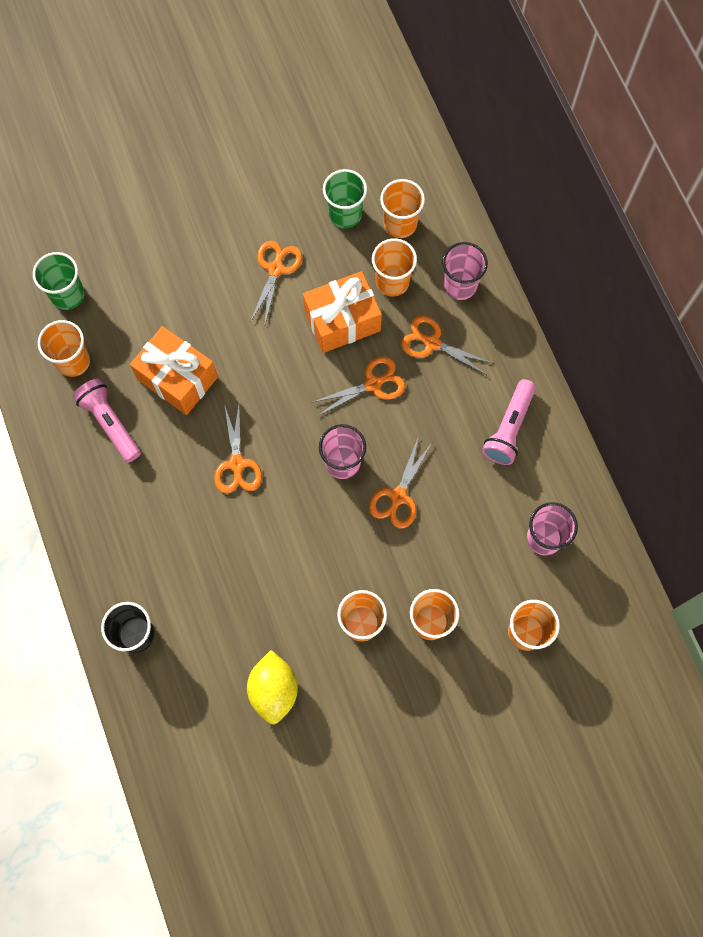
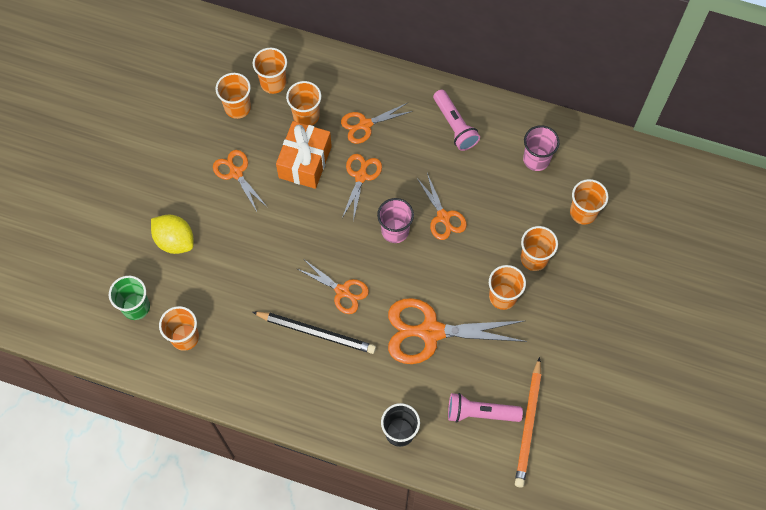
camera: 50 degrees left, 5 degrees down
(110, 423) = (247, 345): pink flashlight -> pink flashlight (480, 413)
(174, 474) = (316, 333): none -> black pencil
(177, 378) = (254, 283): orange gift -> none
(245, 755) = (528, 424): none -> orange pencil
(264, 582) = (431, 332): none -> orange scissors
(274, 690) = (502, 377): yellow lemon -> yellow lemon (175, 241)
(345, 214) = (237, 107): green cup -> orange cup
(460, 285) = (343, 82): pink cup -> none

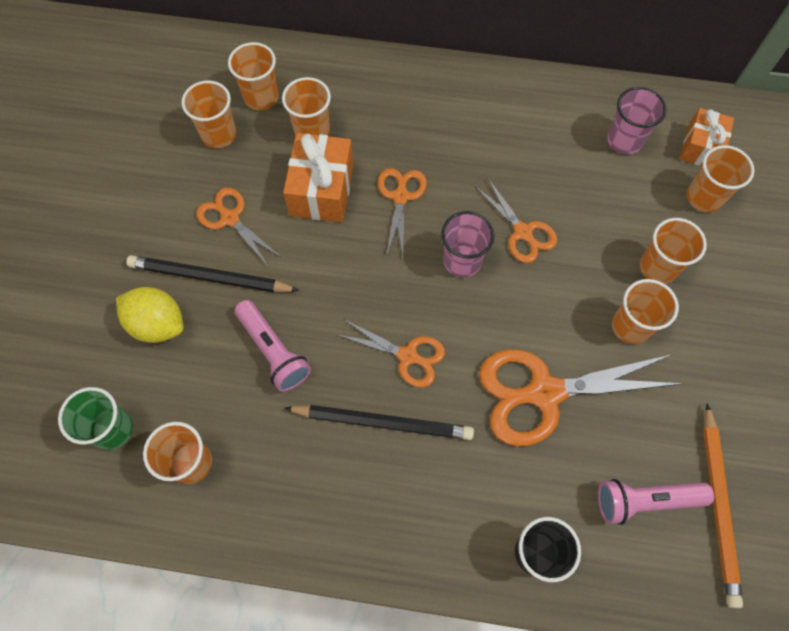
camera: 10 degrees left, 0 degrees up
(216, 213) = (210, 277): none -> black pencil
(365, 124) = (392, 131): orange scissors -> none
(455, 126) = (509, 115): pink flashlight -> pink flashlight (273, 351)
(592, 173) = (700, 147): none -> orange gift

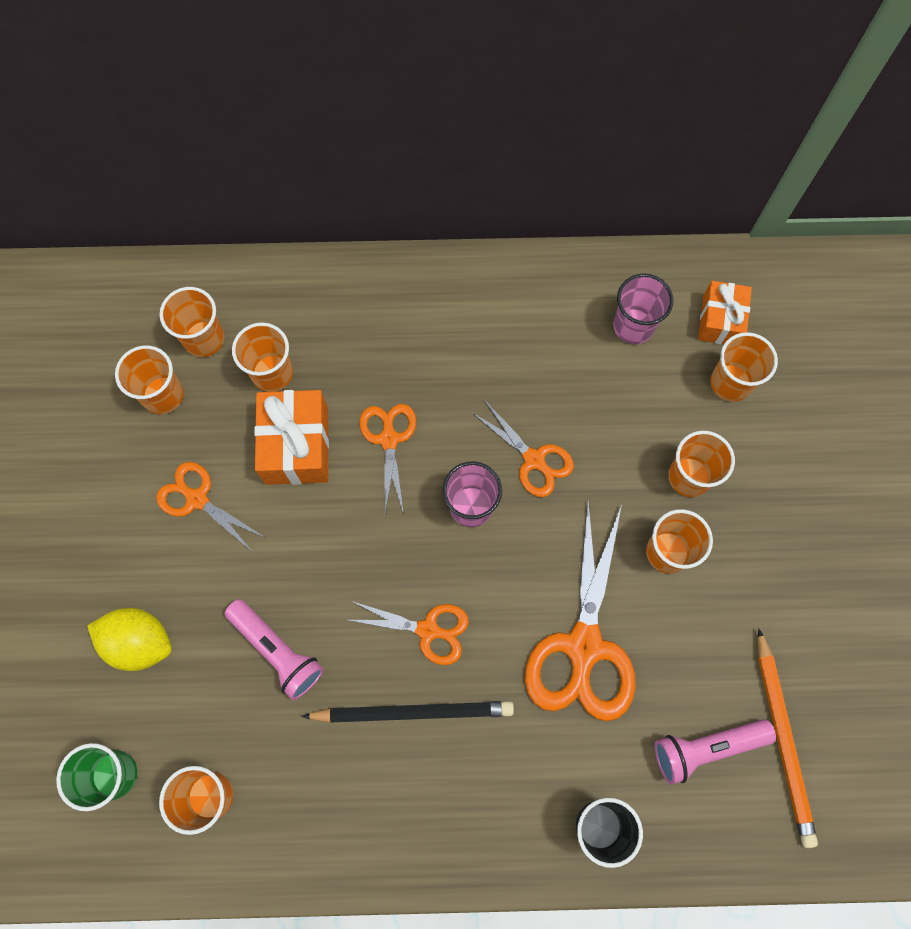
camera: 10 degrees left, 5 degrees up
(210, 277) = (188, 575): black pencil -> none
(544, 393) = (584, 646): orange scissors -> orange scissors turned 60 degrees counterclockwise

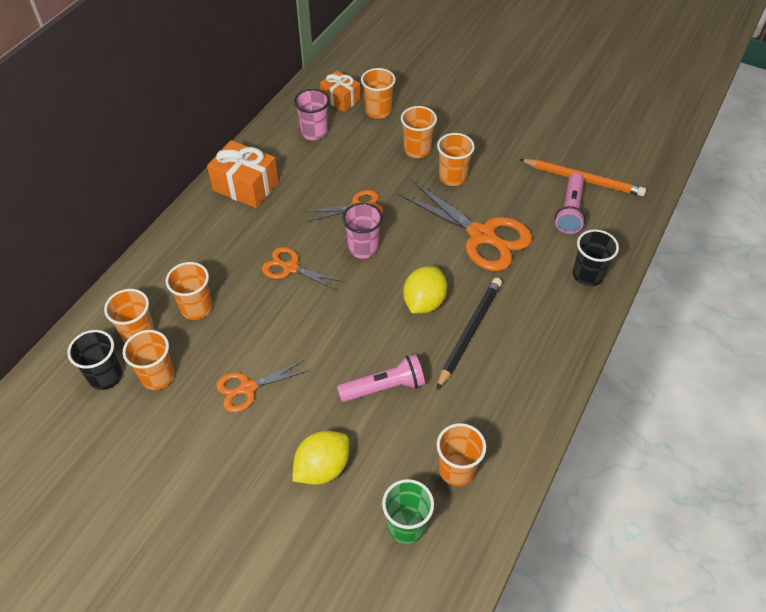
camera: 60 degrees left, 20 degrees down
(136, 343) = (105, 376): none -> black cup
(297, 446) = (256, 316): orange gift -> orange gift (245, 186)
(428, 630) = (424, 302): orange scissors -> yellow lemon

